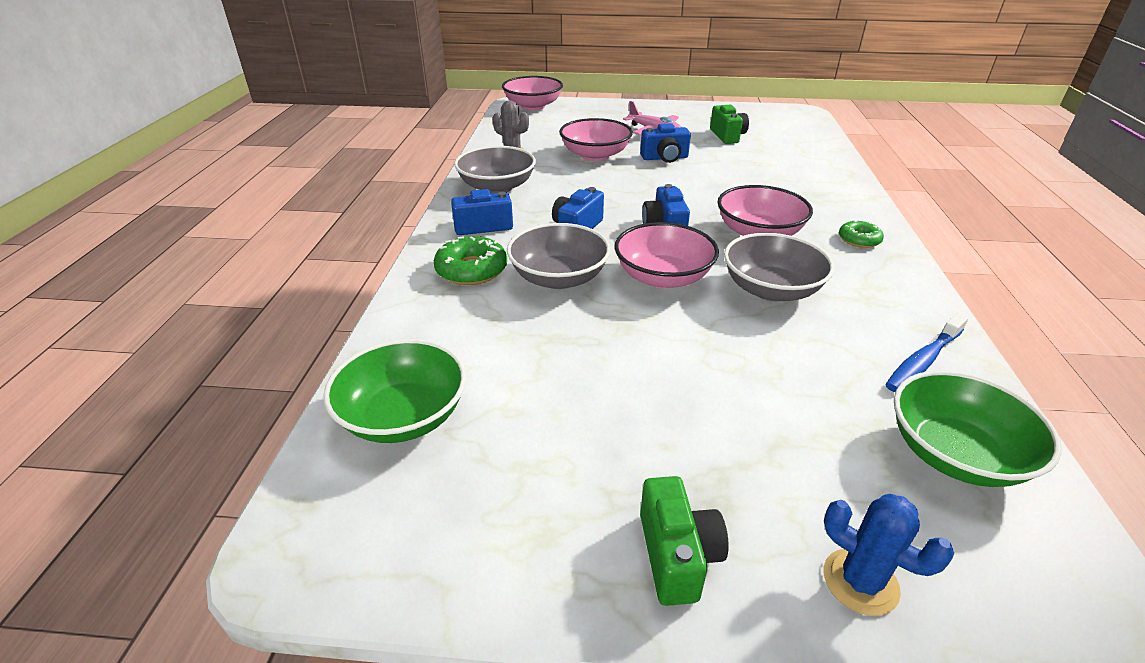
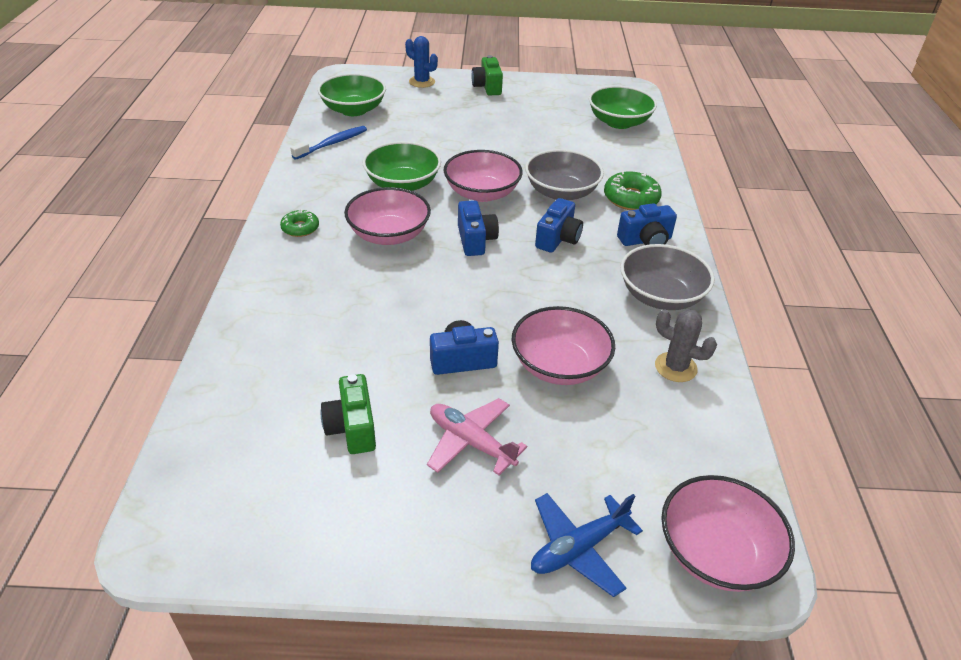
camera: 175 degrees right, 5 degrees up
(599, 107) = (578, 548): none -> blue plane
(771, 289) = (403, 184): grey bowl -> green bowl

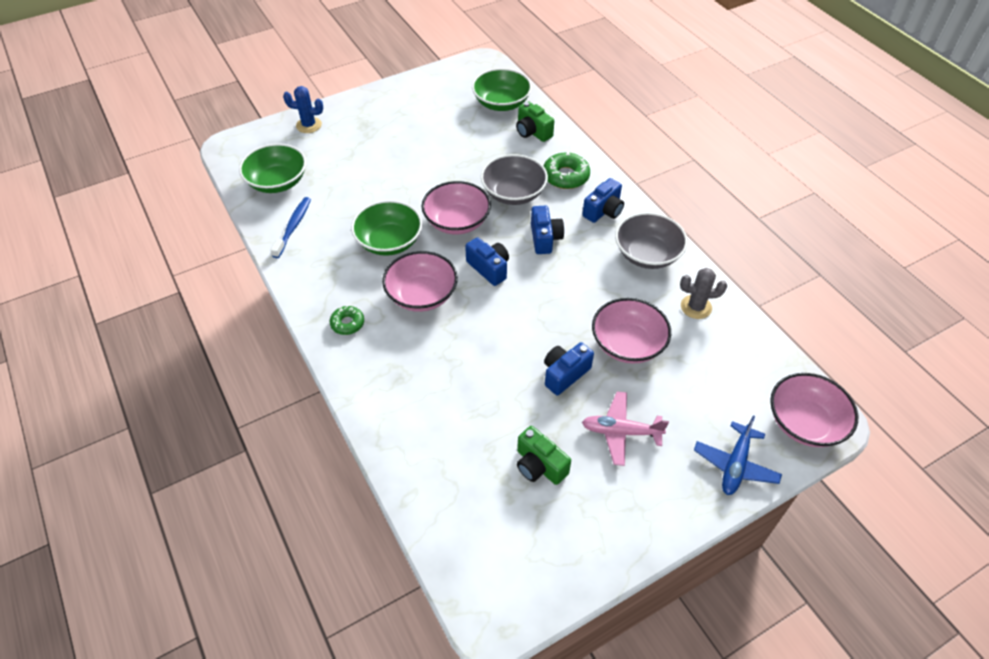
camera: 30 degrees left, 10 degrees up
(487, 87) = (369, 108): green camera -> green camera (532, 132)

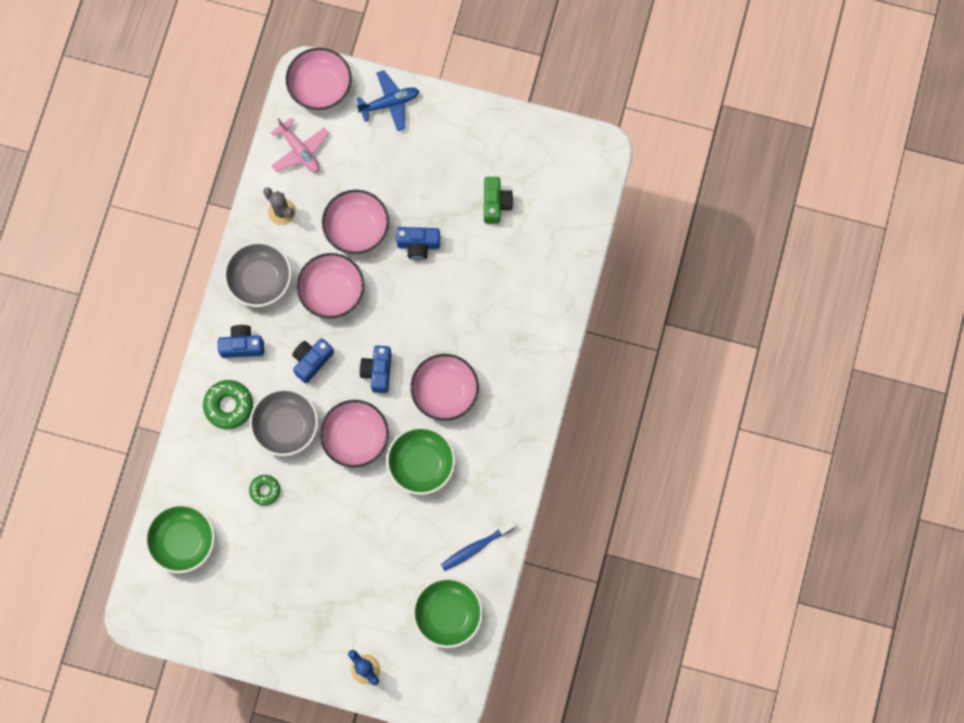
camera: 135 degrees left, 25 degrees up
(347, 323) = (514, 413): green donut -> green donut (265, 490)
(532, 132) = (198, 480): green camera -> none
(588, 288) = (332, 291): none -> pink bowl
(621, 432) = (428, 179): pink plane -> pink plane (300, 150)

